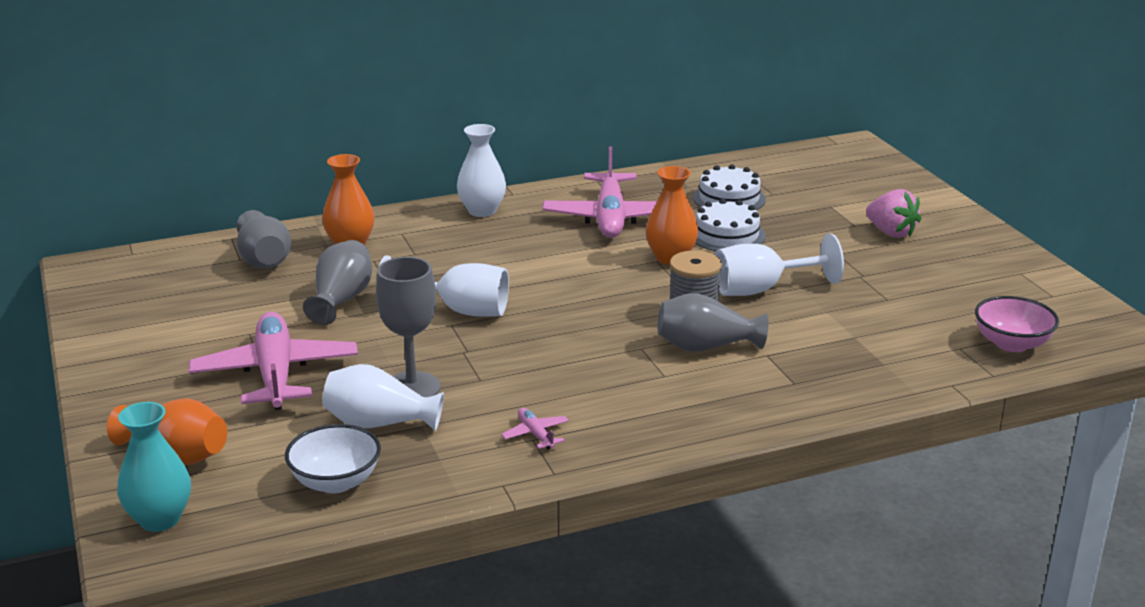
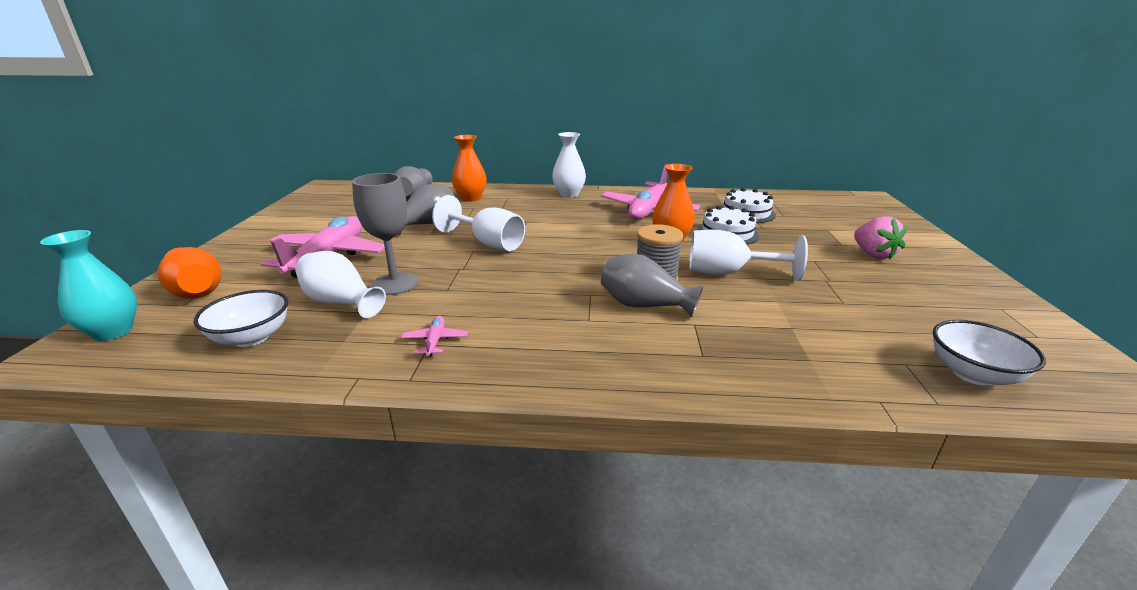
camera: 25 degrees right, 0 degrees up
(1011, 344) = (973, 374): pink bowl -> white bowl

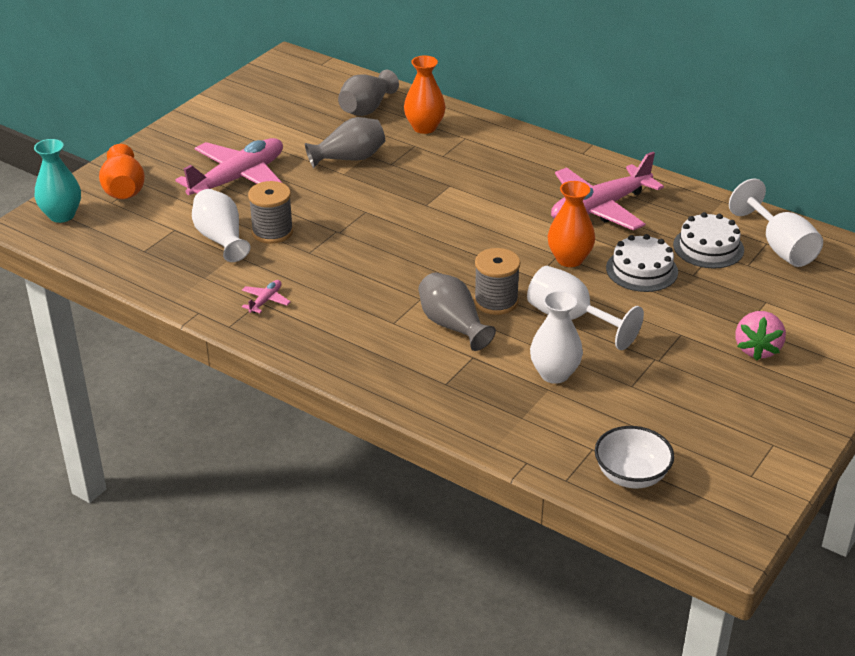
camera: 30 degrees right, 10 degrees up
(252, 337) = (146, 253): white bowl -> none
(395, 284) = (272, 232): grey goblet -> grey spool
(488, 243) = (386, 206): white goblet -> white goblet (780, 247)
(569, 194) = (538, 153): white vase -> white vase (554, 374)

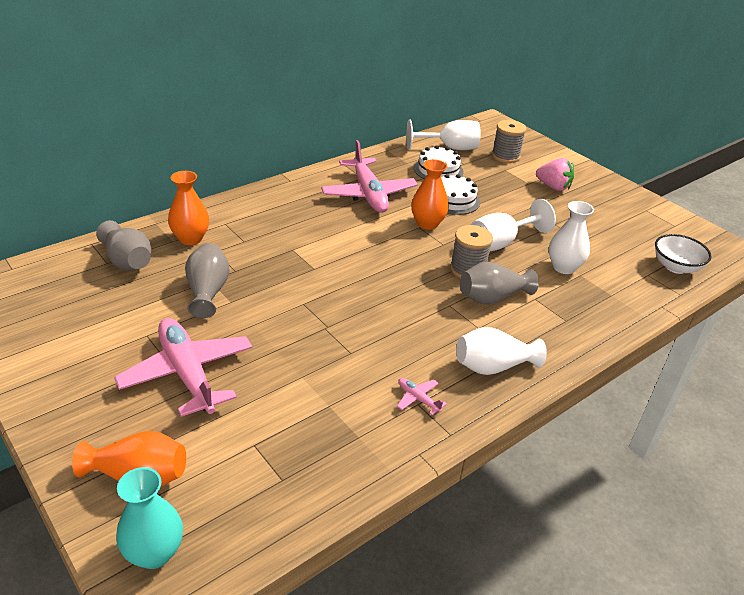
camera: 75 degrees left, 0 degrees up
(221, 239) = (294, 410): white vase -> white vase (493, 367)
(272, 232) = (303, 369): grey spool -> grey spool (505, 156)

